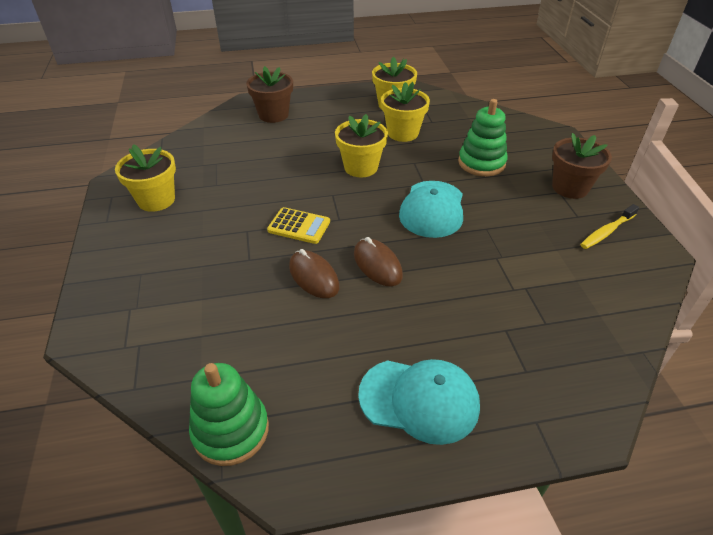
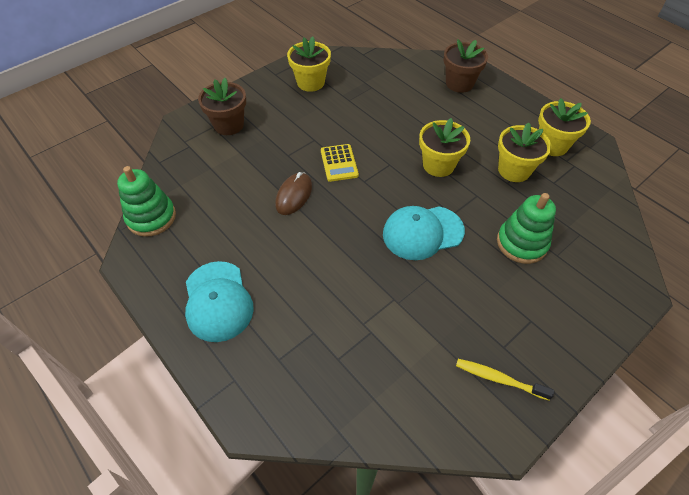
camera: 60 degrees right, 10 degrees up
(377, 265) = (330, 225): brown mouse -> none
(570, 187) = (546, 328): brown flower pot -> brown flower pot (229, 125)

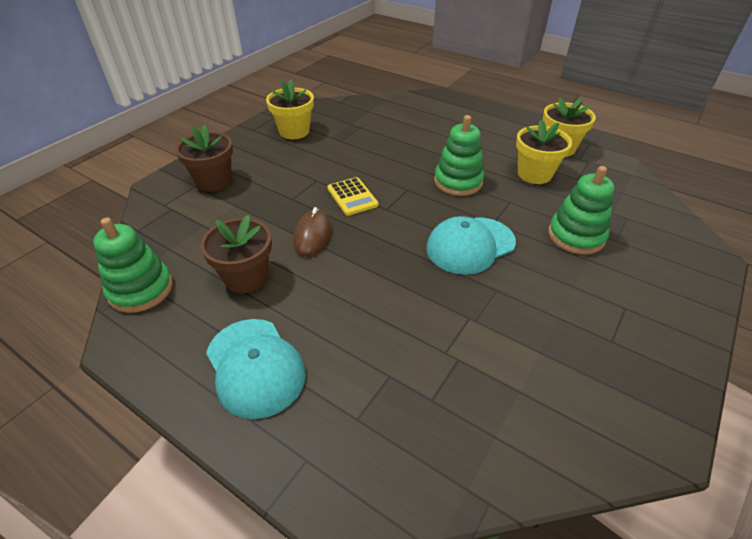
camera: 15 degrees left, 10 degrees down
(438, 165) = (458, 182): yellow flower pot -> green stacking toy
(459, 83) = (446, 112): brown flower pot -> brown flower pot (246, 277)
(499, 379) = (624, 376): yellow toothbrush -> none

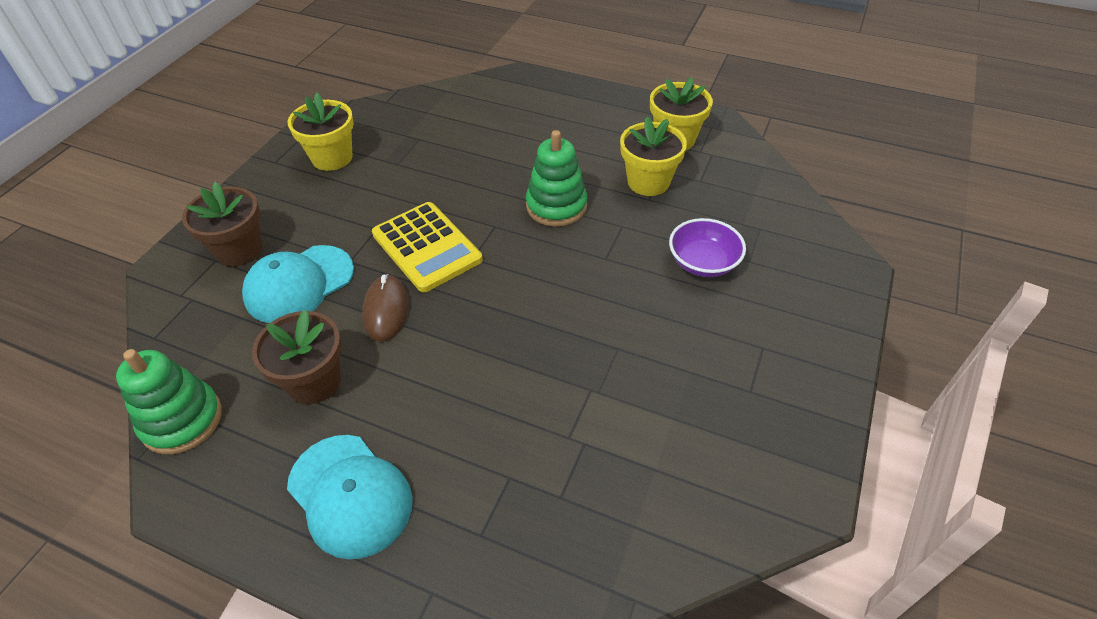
camera: 10 degrees left, 5 degrees up
(352, 197) = (427, 247): yellow calculator -> yellow calculator, size x1.59
(470, 245) = (581, 294): turquoise cap -> turquoise cap (299, 284)
(576, 236) = (703, 262): green stacking toy -> purple bowl

